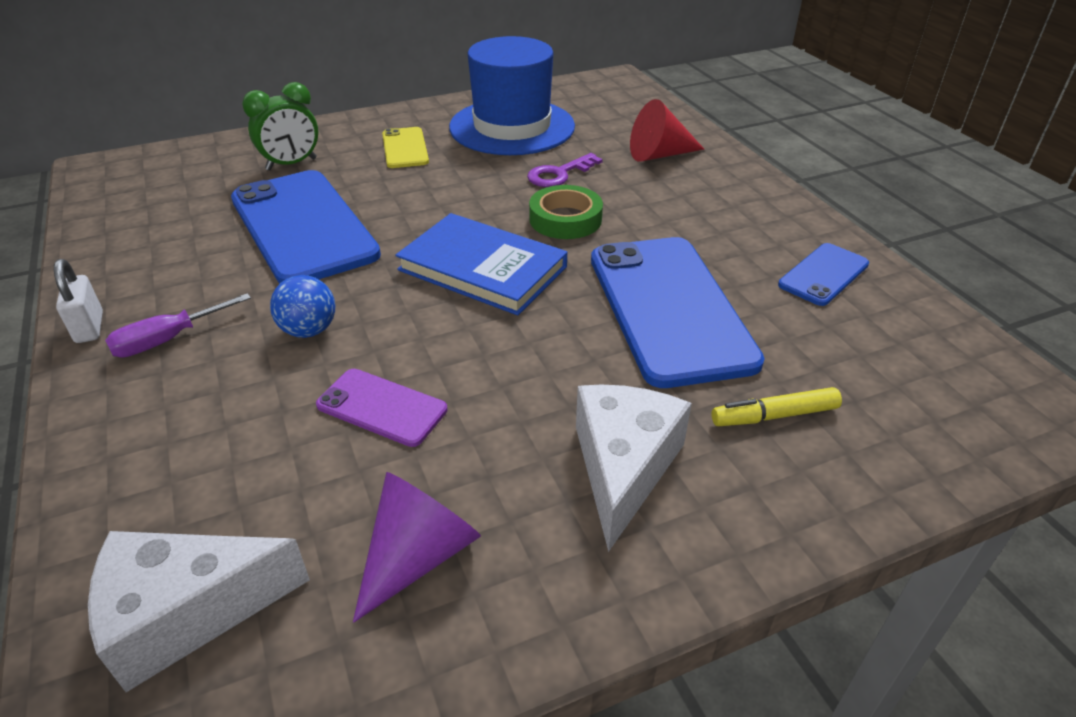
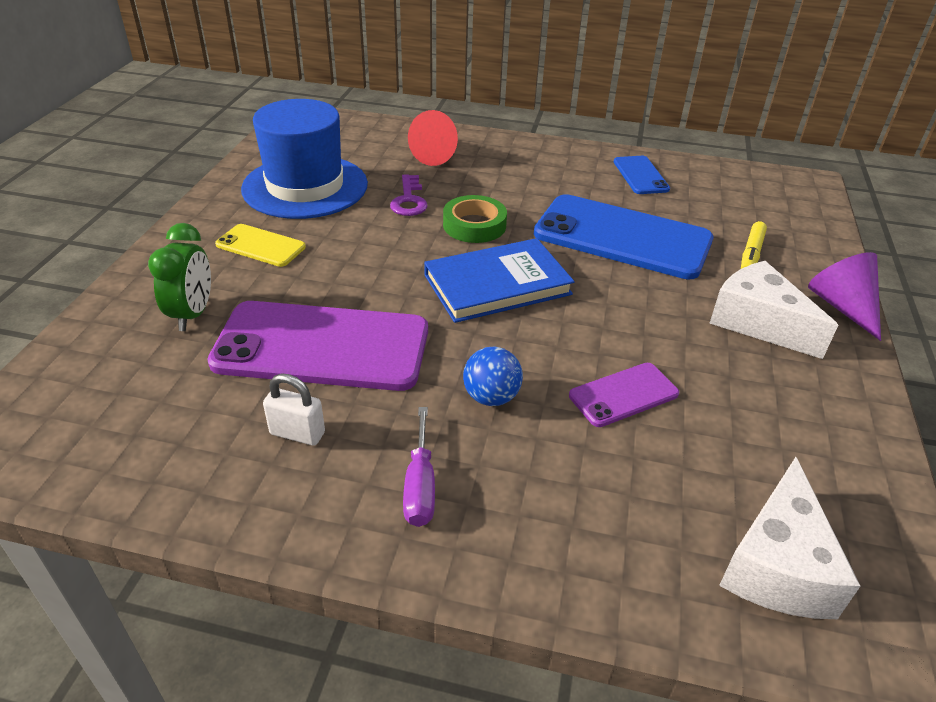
camera: 55 degrees left, 0 degrees up
(89, 327) = (340, 537): white padlock -> white padlock (297, 433)
(303, 226) = (322, 346): blue phone -> purple phone
(418, 555) = (783, 433): purple cone -> purple cone (842, 307)

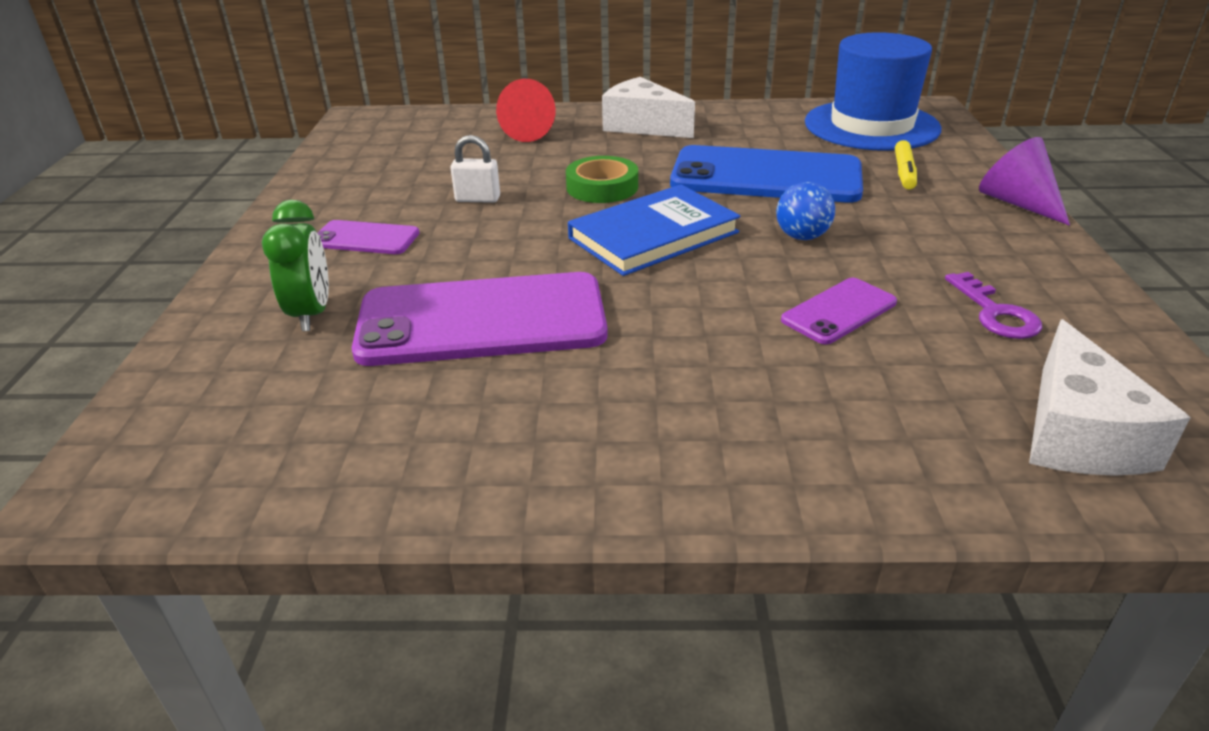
camera: 10 degrees left, 5 degrees down
(260, 246) = (365, 238): yellow phone -> purple phone
(297, 433) = (491, 407): white padlock -> white padlock (478, 199)
(305, 186) = (393, 178): blue hat -> blue hat (871, 126)
(409, 200) = (518, 175): purple key -> purple key (995, 313)
(420, 485) = (659, 431): purple screwdriver -> none
(491, 397) = (698, 336): blue ball -> blue ball (802, 237)
(640, 175) = (757, 122): blue phone -> none
(758, 322) = (942, 228): white cheese -> white cheese (643, 126)

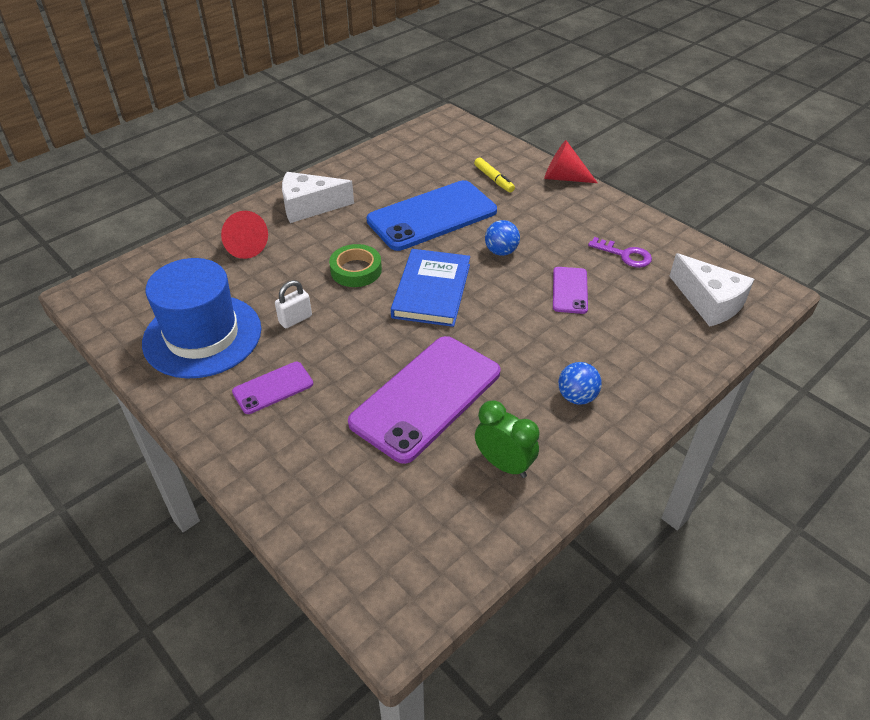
camera: 45 degrees left, 10 degrees up
(311, 314) = (329, 454): green clock -> green clock (504, 464)
(659, 422) = (577, 397): none -> blue ball
(871, 126) = (437, 148): blue hat -> blue hat (202, 336)
(1017, 203) = (563, 178): purple cone -> red cone

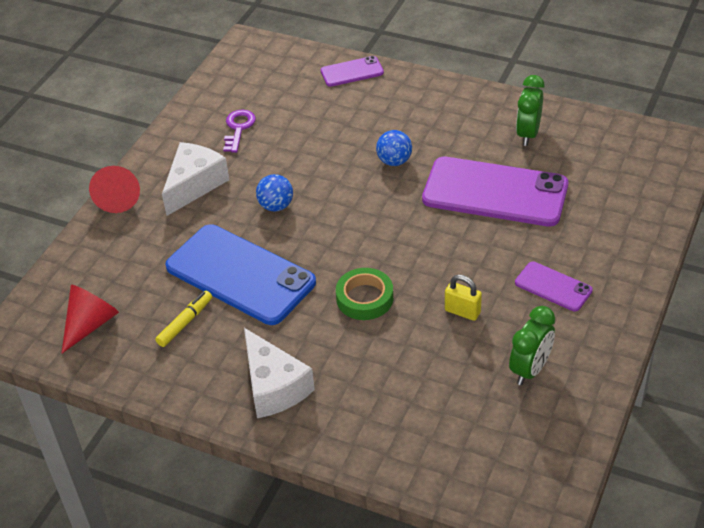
camera: 110 degrees left, 0 degrees up
(202, 336) = (530, 369): blue hat -> green clock
(243, 246) = (378, 411): red cone -> red cone (90, 324)
(295, 319) = (462, 311): white padlock -> yellow padlock
(431, 290) = (363, 234): blue book -> none
(494, 179) = (144, 249): yellow marker -> yellow marker (185, 322)
(570, 290) = (310, 149): purple phone -> purple phone (352, 72)
(577, 397) = (437, 116): blue ball -> blue ball (394, 161)
(709, 302) = (280, 73): white cheese -> white cheese (194, 185)

